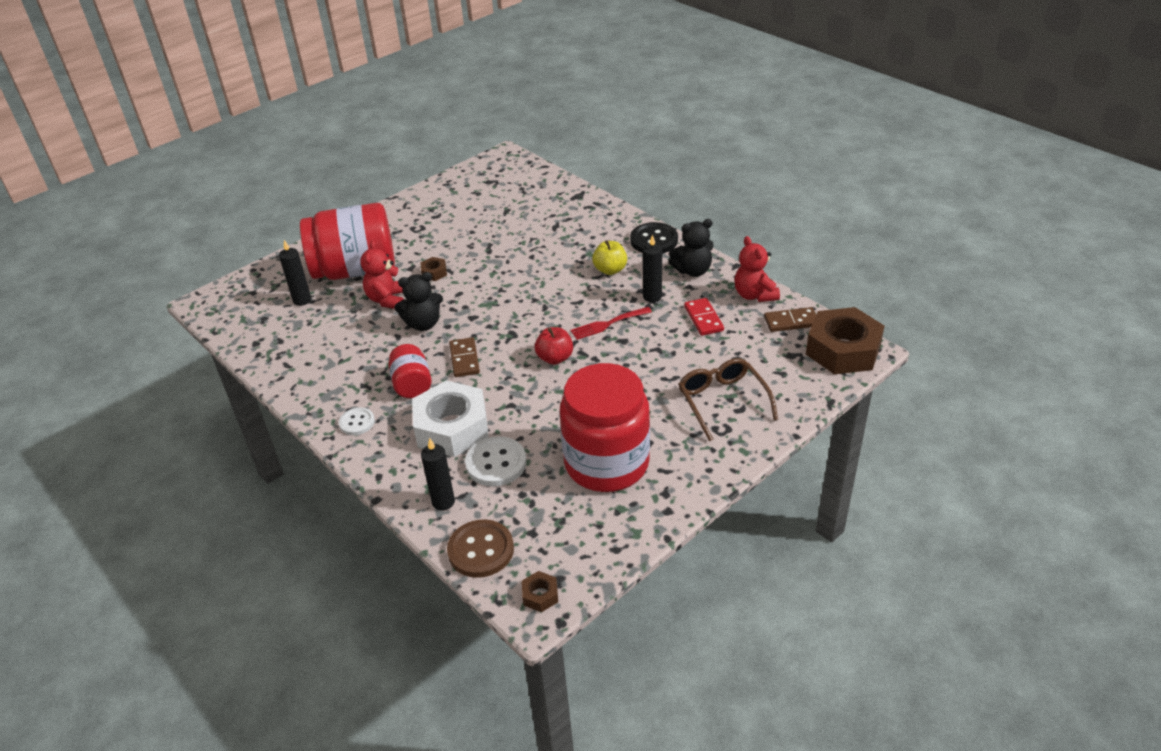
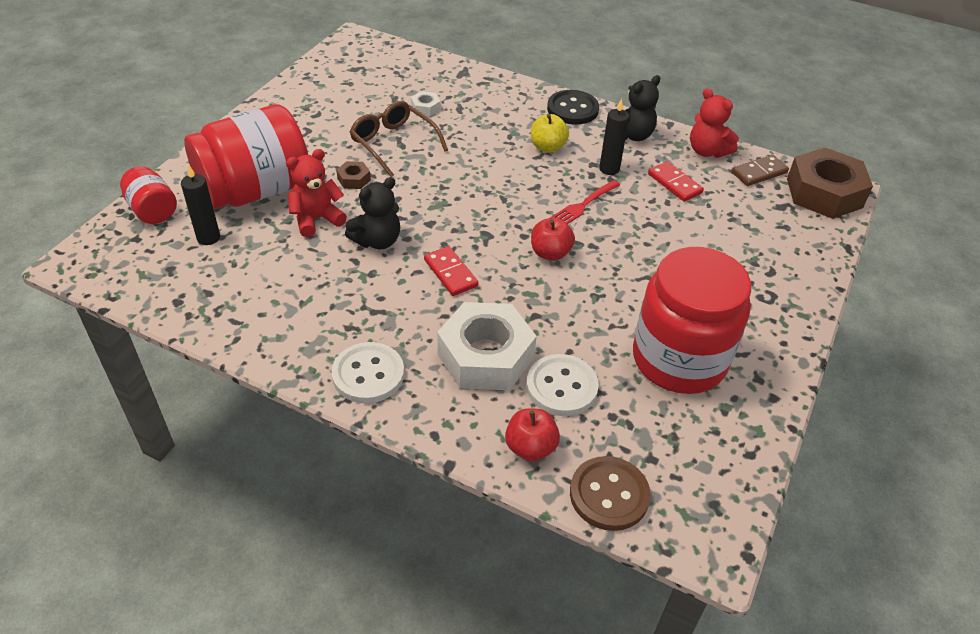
camera: 25 degrees left, 5 degrees up
(357, 422) = (368, 374): white button -> white button, size x1.64
(387, 299) = (316, 219): red teddy bear -> red teddy bear turned 75 degrees clockwise
(412, 384) = (407, 315): red jar -> red jar (153, 210)
(443, 502) = (530, 447): black candle -> red apple
(464, 359) = (451, 273): brown domino -> red domino
(527, 222) = (425, 108): none -> white nut
(540, 595) = (707, 530): brown nut -> none
(722, 401) = (749, 267): brown glasses -> brown glasses (393, 144)

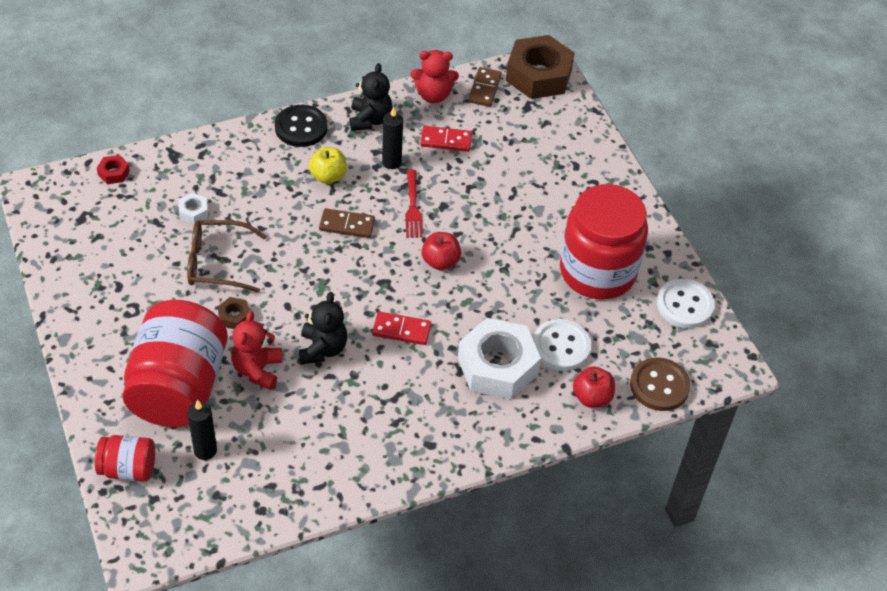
camera: 50 degrees left, 5 degrees up
(368, 374) = (450, 440): white button -> white button (685, 305)
(412, 59) = (113, 173): none -> red nut
(515, 183) = (347, 225): none -> brown domino

